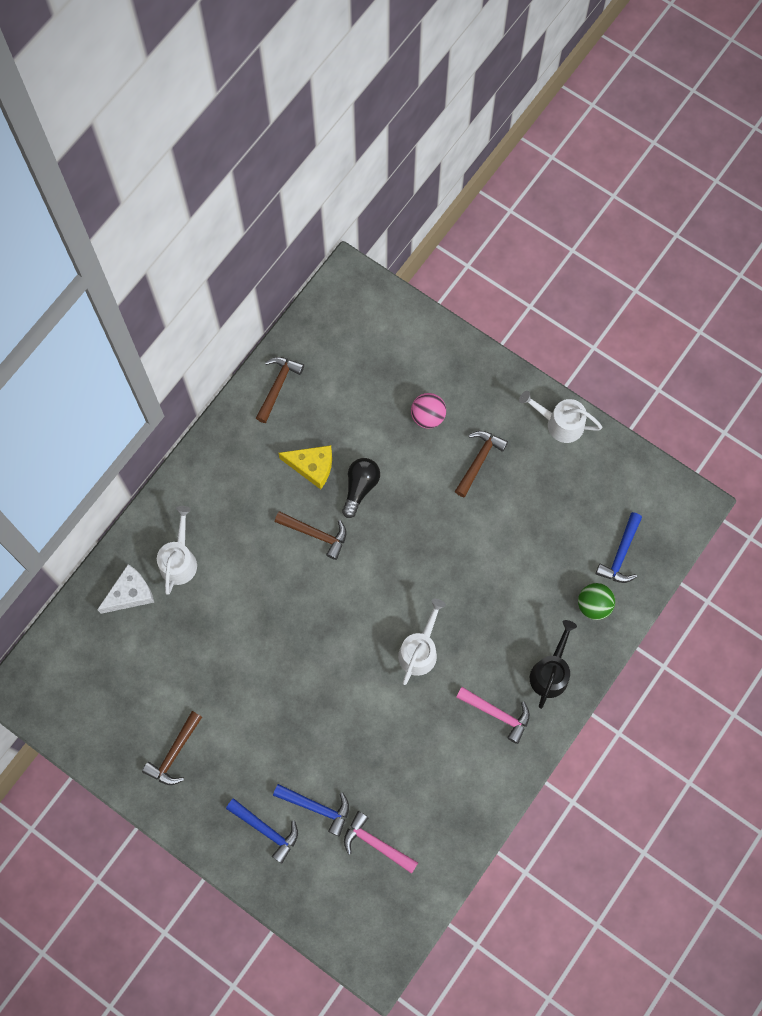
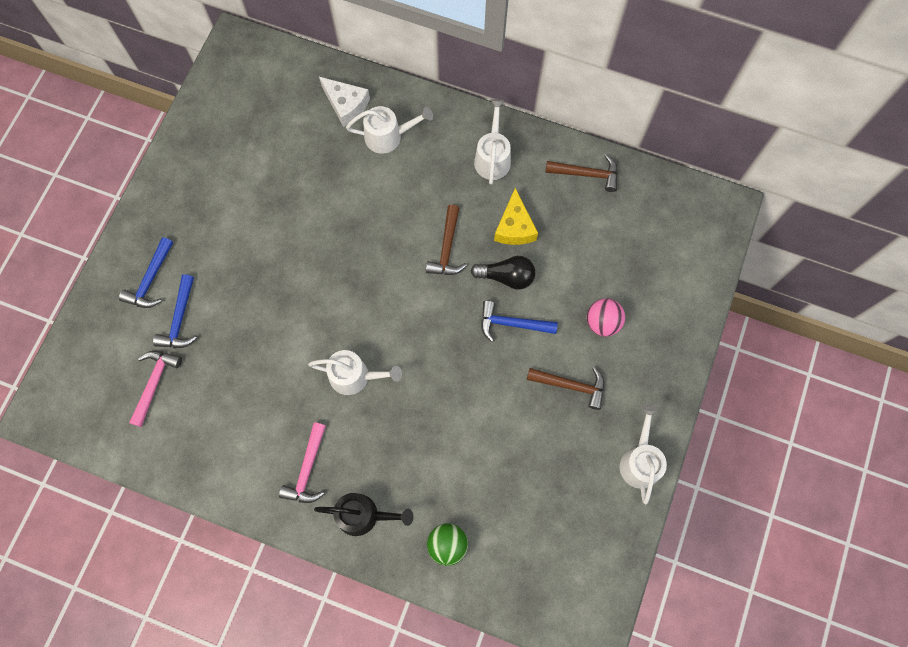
camera: 75 degrees right, 0 degrees up
(174, 753) = (207, 182): brown hammer -> none
(233, 467) = (492, 157): none -> white watering can
(620, 554) = (512, 562): blue hammer -> blue hammer (512, 323)

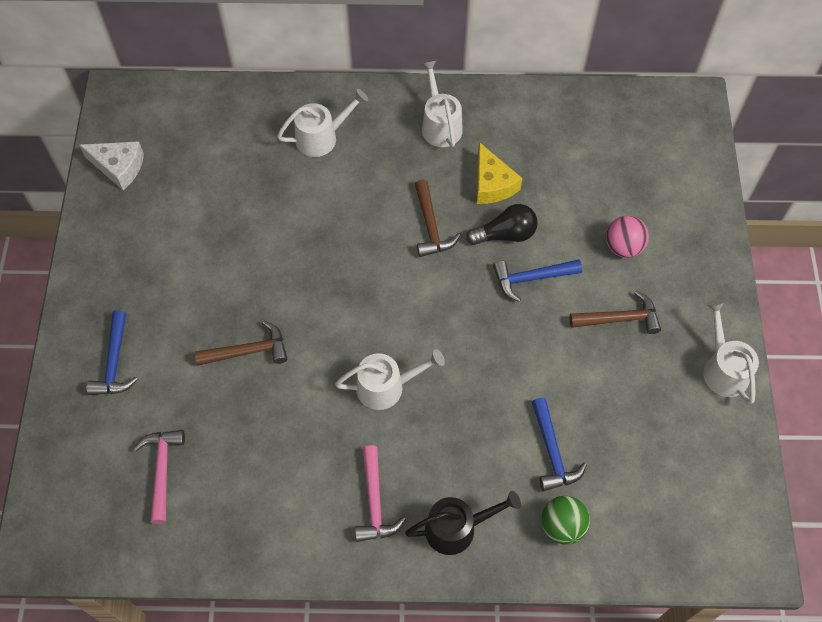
camera: 20 degrees left, 10 degrees down
(180, 319) = (165, 393): blue hammer -> blue hammer (552, 452)
(346, 105) = (263, 120): white cheese -> white cheese (119, 167)
(586, 174) = (543, 112): brown hammer -> brown hammer (248, 351)

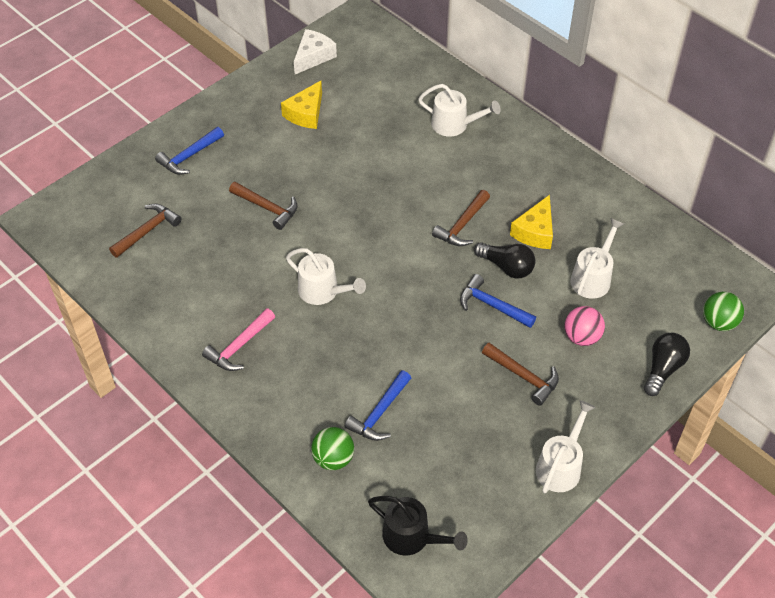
camera: 45 degrees right, 10 degrees down
(119, 167) = (313, 56): white cheese -> white cheese turned 120 degrees counterclockwise
(162, 470) = (147, 231): pink hammer -> brown hammer
(177, 230) = (306, 113): none -> yellow cheese
(440, 125) = (542, 172): white watering can -> white watering can (593, 277)
(457, 528) = (269, 402): black watering can -> black watering can (412, 537)
(699, 150) = (718, 322): none -> green ball
(704, 223) = (663, 369): none -> black light bulb

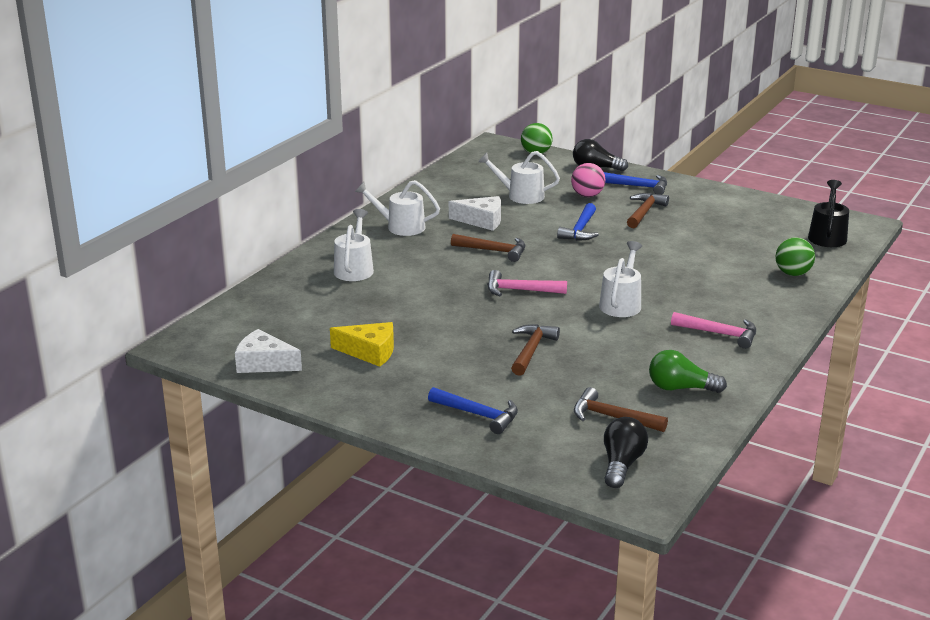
camera: 105 degrees left, 25 degrees down
(166, 287) = (680, 388): none -> green light bulb
(375, 226) = (520, 290): none -> pink hammer
(379, 413) = (731, 261): blue hammer -> blue hammer (638, 186)
(506, 267) = (532, 228): black light bulb -> black light bulb (621, 464)
(535, 231) = (482, 221): yellow cheese -> white cheese
(561, 466) = (714, 194): white watering can -> white watering can (400, 227)

